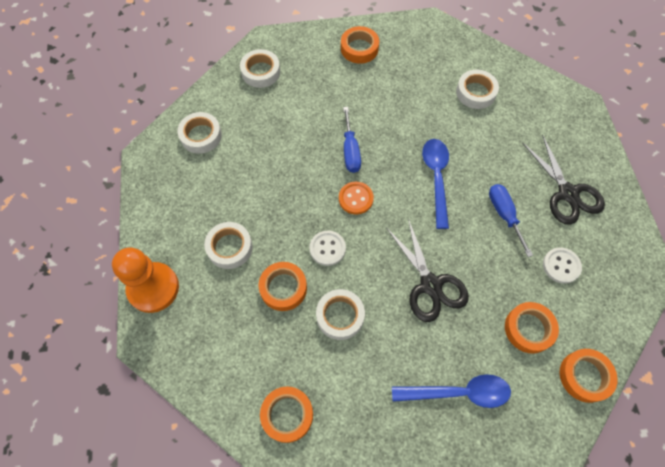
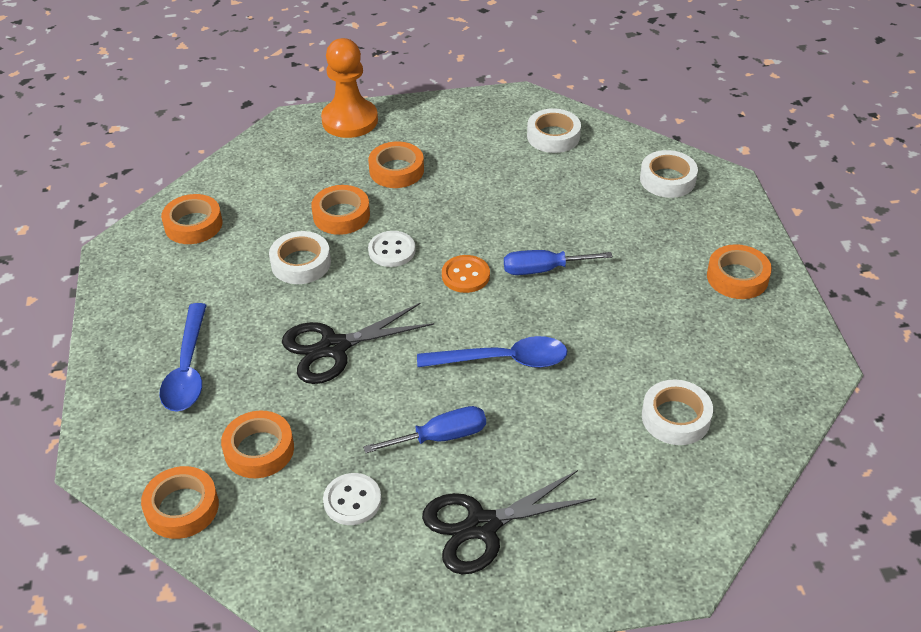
camera: 90 degrees right, 20 degrees down
(229, 247) = (396, 170): white tape -> orange tape

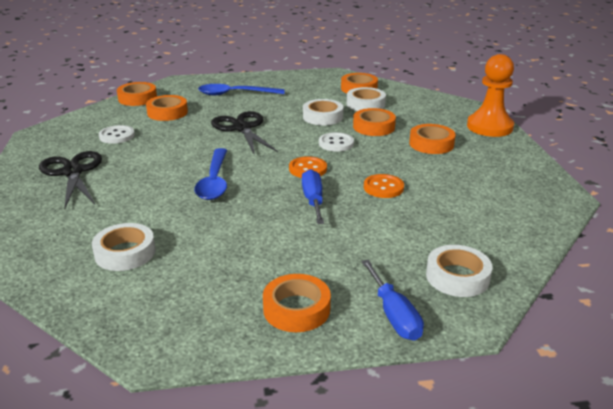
camera: 90 degrees right, 15 degrees down
(441, 437) = (152, 160): blue screwdriver -> blue screwdriver (394, 315)
(509, 215) = (383, 187): none -> orange button
(553, 136) = (508, 212): white tape -> white tape (365, 104)

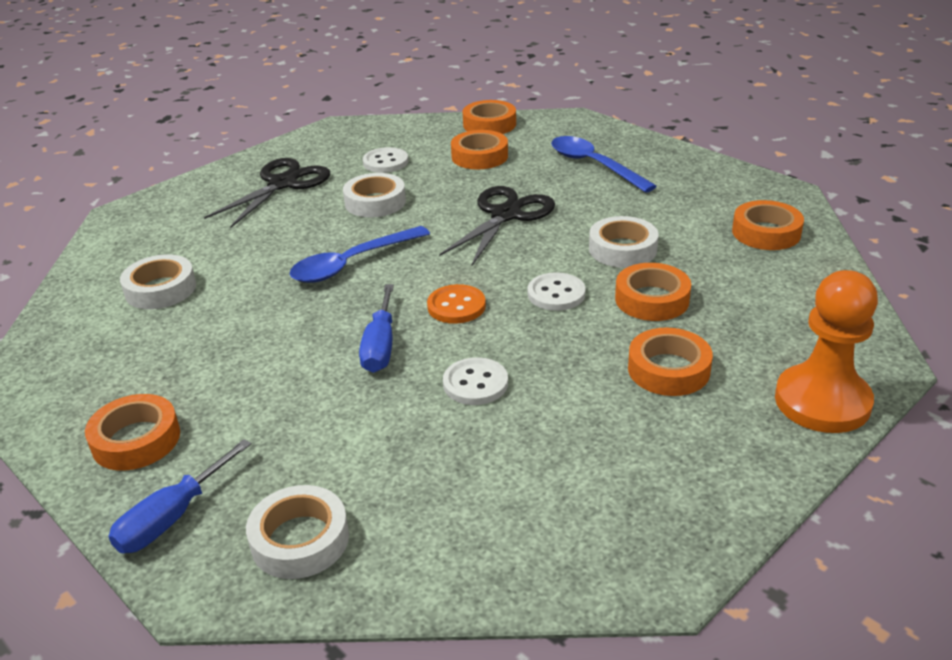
camera: 55 degrees right, 5 degrees up
(313, 200) = (380, 346): blue screwdriver -> blue screwdriver turned 135 degrees clockwise
(365, 104) = (719, 261): white tape -> white tape (375, 202)
(383, 187) = (475, 383): orange button -> white button

